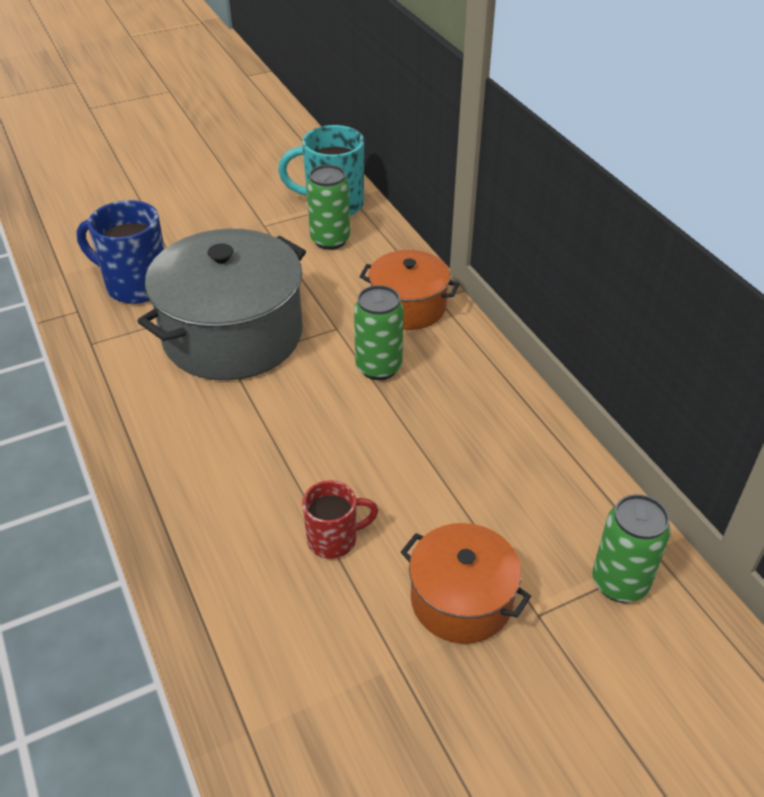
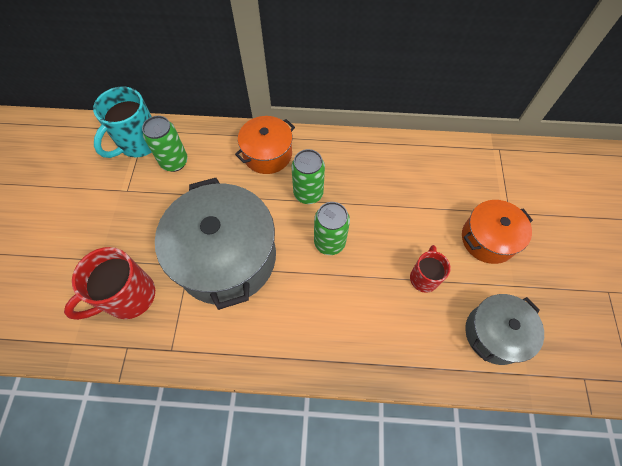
camera: 60 degrees left, 20 degrees up
(135, 285) = (128, 297): blue mug -> red mug
(294, 663) = (494, 334): none -> grey pot
(620, 583) = (506, 171): green can -> green can (329, 242)

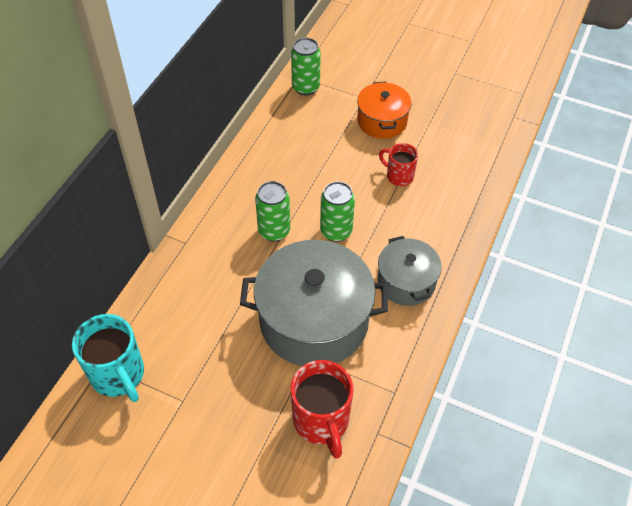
camera: 70 degrees left, 10 degrees down
(174, 162) = (168, 342): green can -> green can (305, 87)
(267, 154) = (207, 251): orange pot -> none
(494, 334) = (463, 151): grey pot -> grey pot (406, 282)

